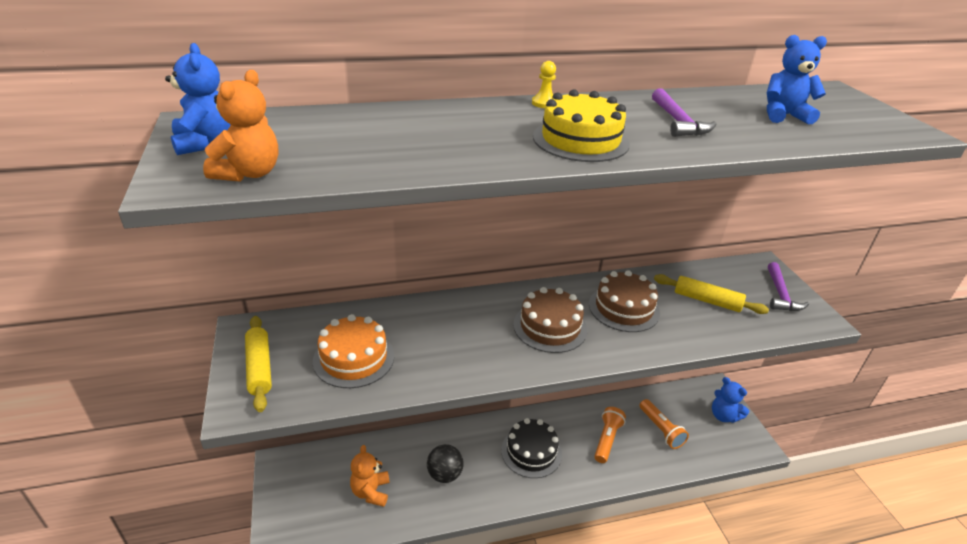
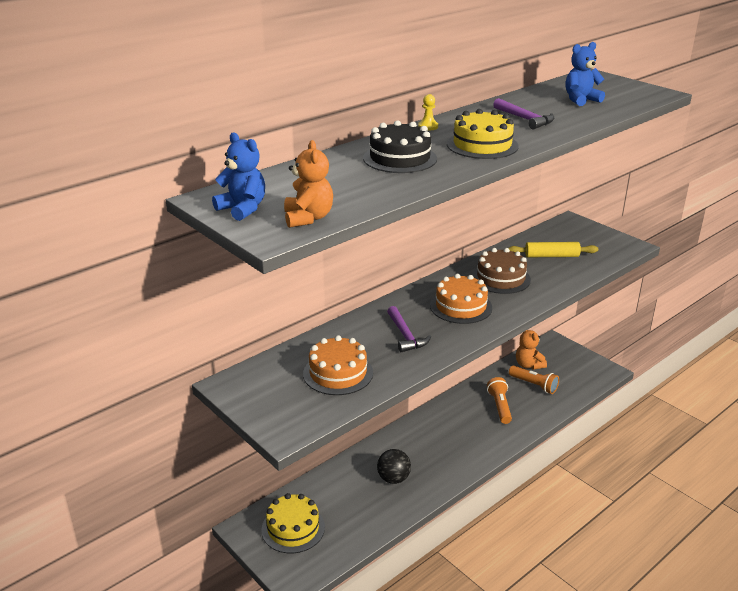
camera: 25 degrees left, 5 degrees down
(259, 368) = (271, 404): yellow rolling pin -> none
(317, 485) = (293, 528): none -> yellow cake
(371, 492) = (343, 514): orange teddy bear -> orange teddy bear (528, 365)
(531, 452) = (449, 436): black cake -> black cake (400, 158)
(550, 327) = (461, 306): brown cake -> orange cake
(723, 416) = (571, 359): blue teddy bear -> none
(780, 294) = (595, 237): purple hammer -> purple hammer (405, 335)

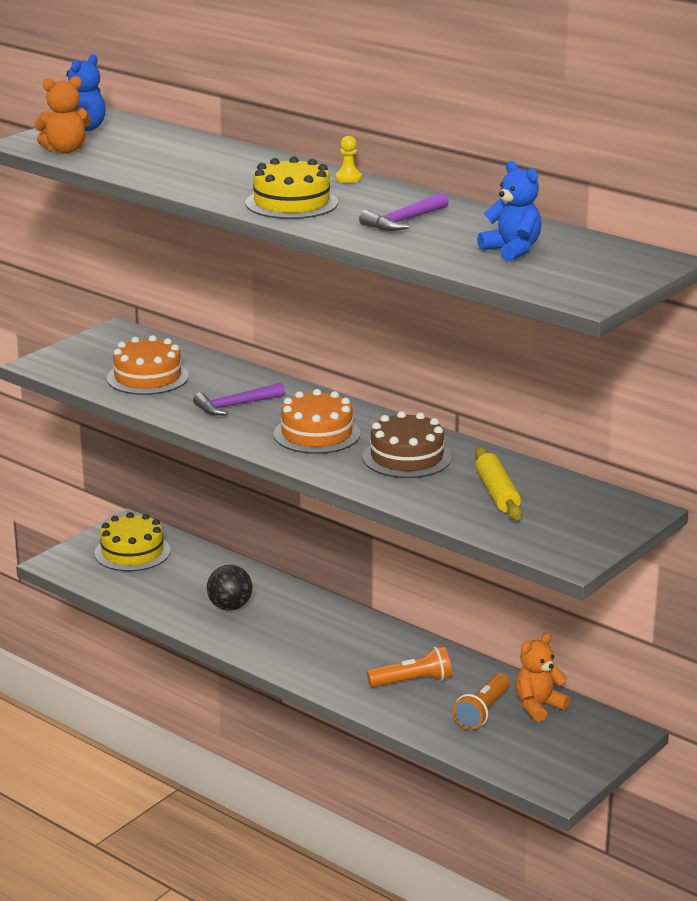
camera: 80 degrees right, 5 degrees down
(400, 158) = (233, 171): black cake -> none

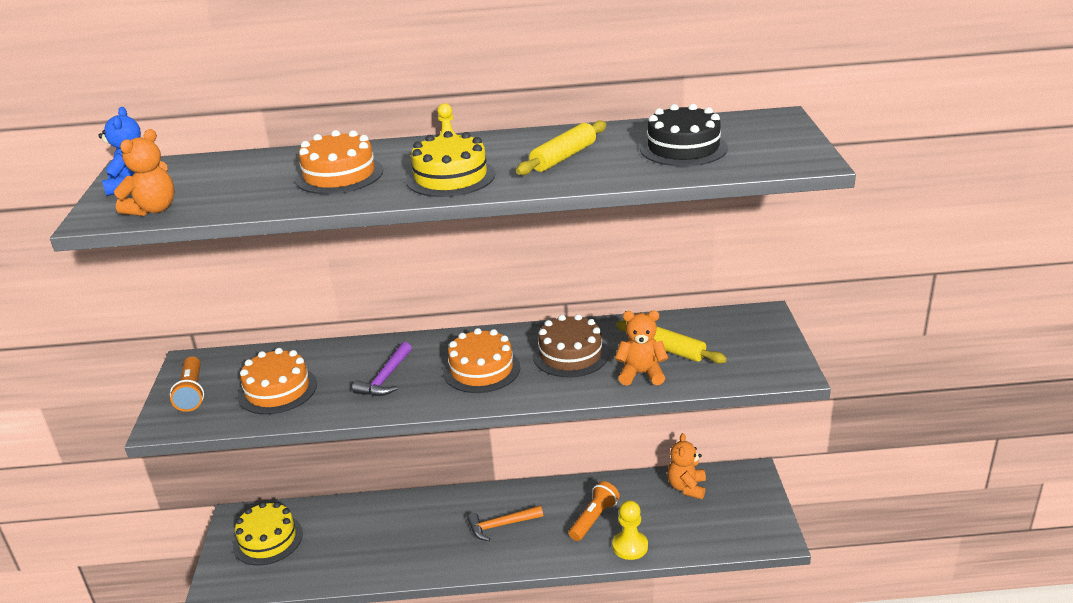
camera: 40 degrees left, 5 degrees up
(222, 172) = (339, 175): none -> orange cake
(230, 607) = (400, 539): black ball -> none
(325, 642) = (501, 525): none -> orange hammer
(404, 221) = (563, 157): purple hammer -> yellow rolling pin
(411, 717) = (630, 546): none -> yellow pawn
(438, 497) = (641, 374): none -> orange teddy bear
(482, 712) = (663, 513): orange flashlight -> orange flashlight (192, 393)
(512, 250) = (683, 148): blue teddy bear -> black cake

